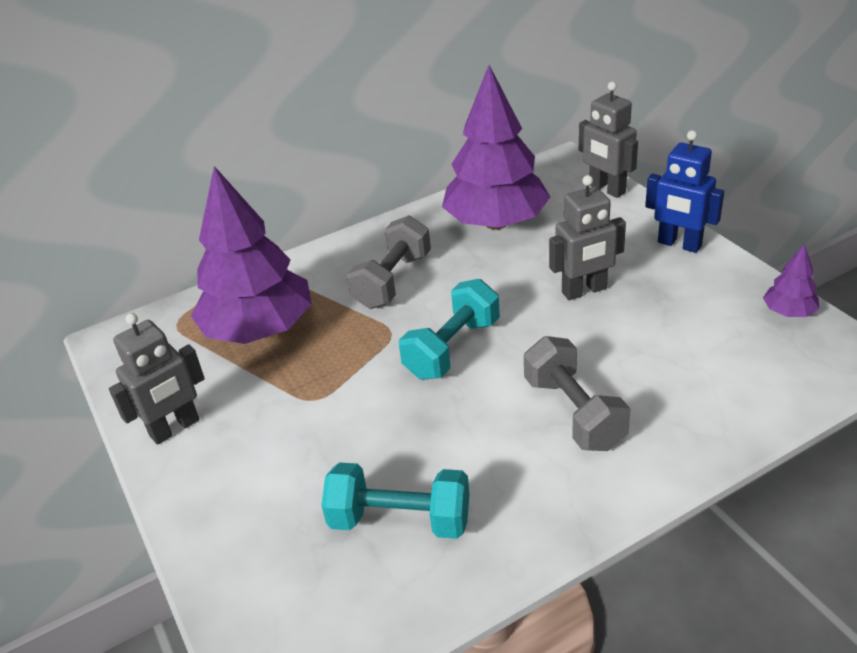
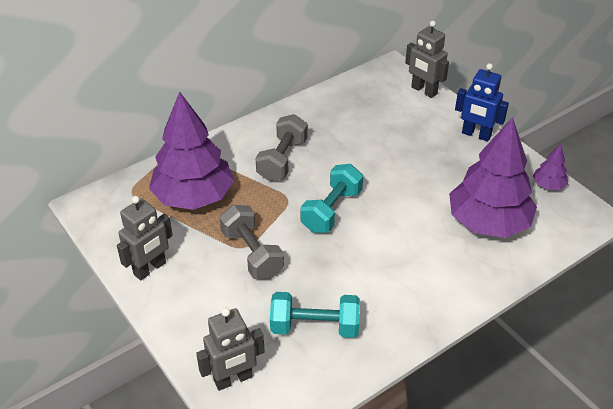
camera: 10 degrees left, 5 degrees up
(496, 222) = (349, 115): purple tree -> purple tree (488, 222)
(574, 413) = (416, 255): grey dumbbell -> grey dumbbell (252, 254)
(584, 291) = (415, 169): grey robot -> grey robot (233, 379)

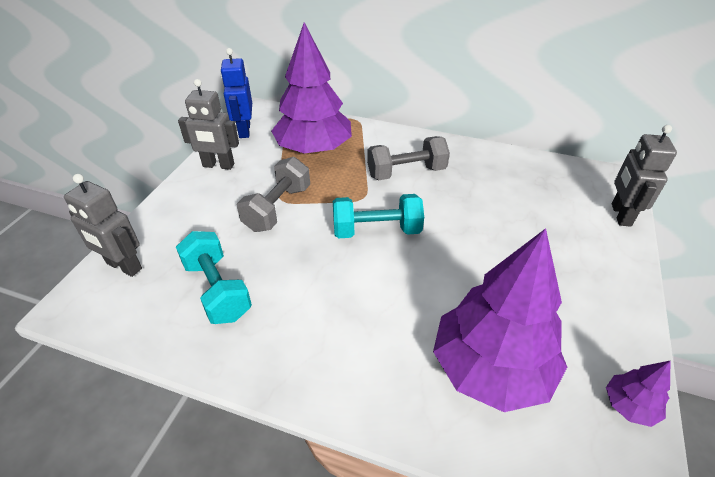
camera: 55 degrees right, 0 degrees up
(476, 135) = (616, 288): blue robot -> blue robot (244, 130)

